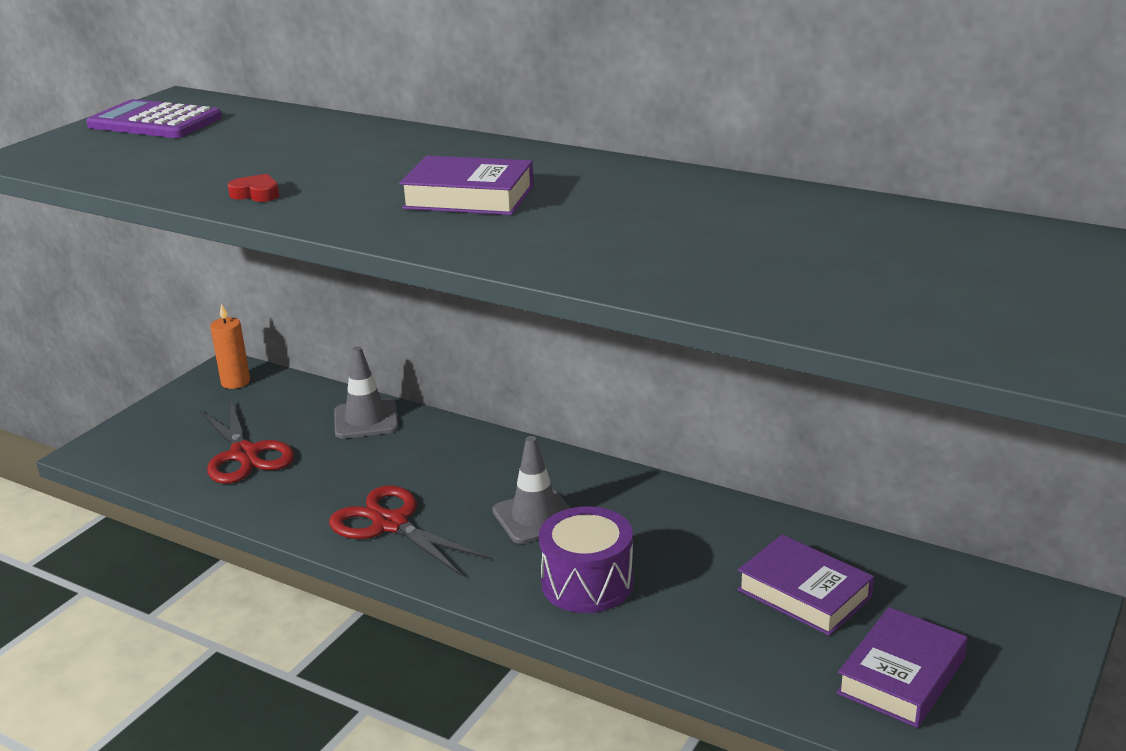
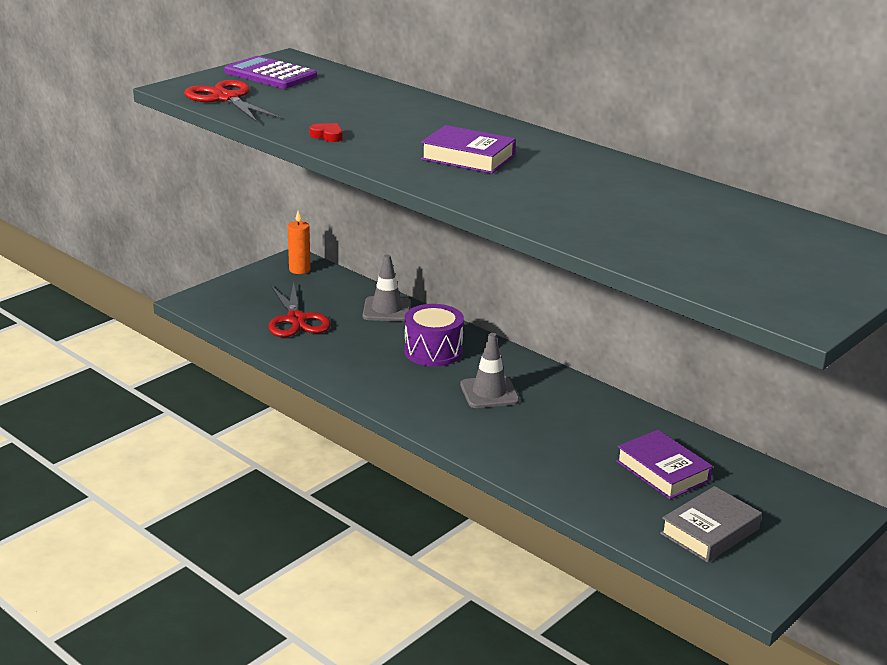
camera: 10 degrees right, 0 degrees up
(390, 524) = (387, 381): red scissors -> red scissors (226, 98)
(587, 583) = (512, 440): purple drum -> purple drum (433, 351)
(901, 676) = (710, 531): purple book -> grey book

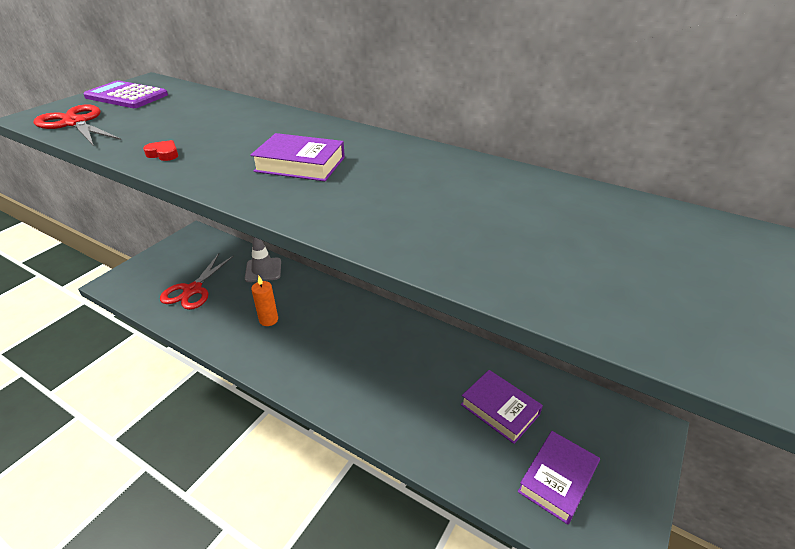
camera: 10 degrees left, 10 degrees up
(296, 320) = (193, 290): red scissors -> red scissors turned 45 degrees clockwise
(299, 269) = (197, 241): orange candle -> orange candle (268, 320)
(433, 351) = (301, 306): purple drum -> none
(489, 393) = (348, 343): grey traffic cone -> none
(710, 531) = (557, 479): grey book -> purple book

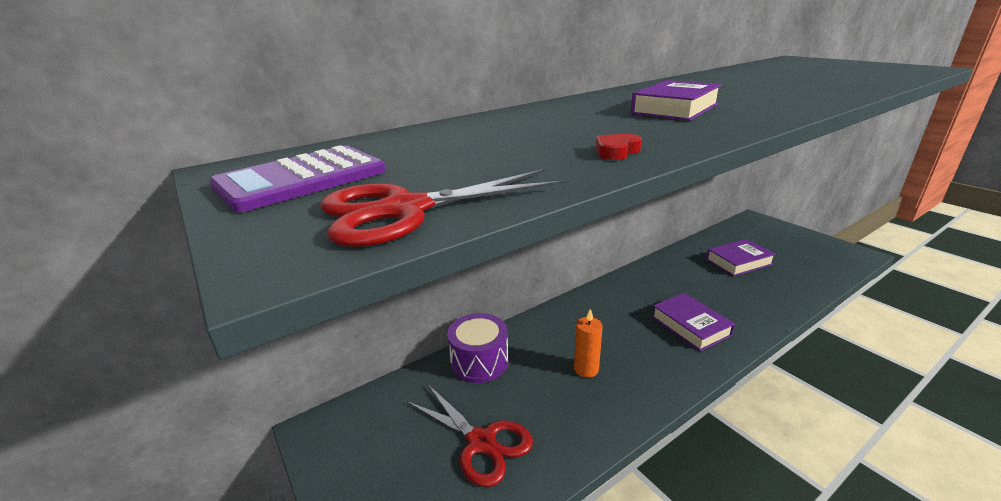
camera: 65 degrees left, 10 degrees down
(263, 270) = (479, 361): grey traffic cone -> purple drum
(557, 479) = (802, 257): purple book -> purple book (690, 326)

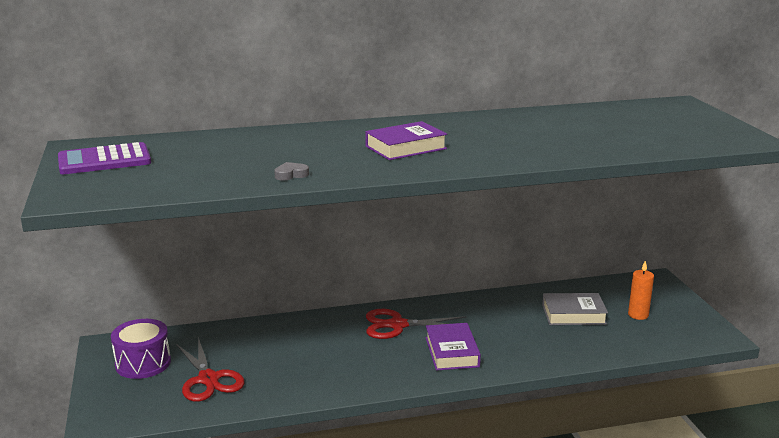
camera: 20 degrees right, 5 degrees down
(405, 210) = (132, 188): red scissors -> red scissors (397, 325)
(479, 361) = (250, 334): purple drum -> purple drum (143, 363)
(586, 369) = (327, 358): orange candle -> orange candle (638, 315)
(616, 151) = (291, 175): red heart -> grey heart
(738, 262) = (573, 314): purple book -> grey book

